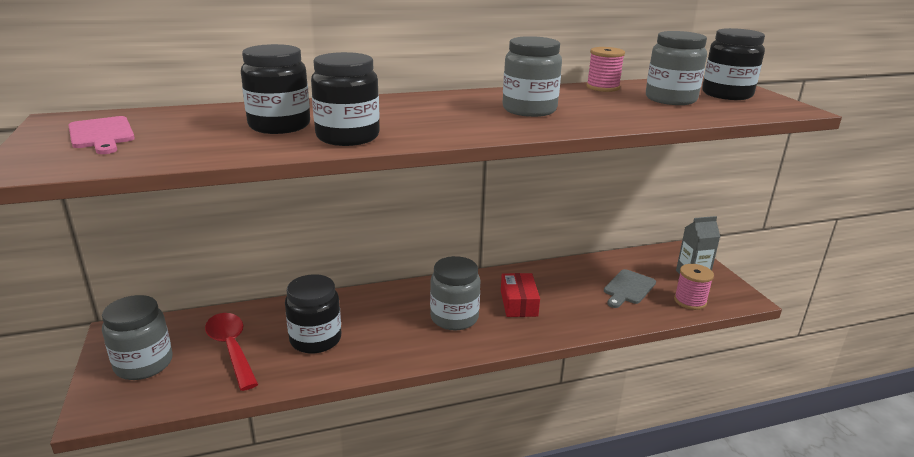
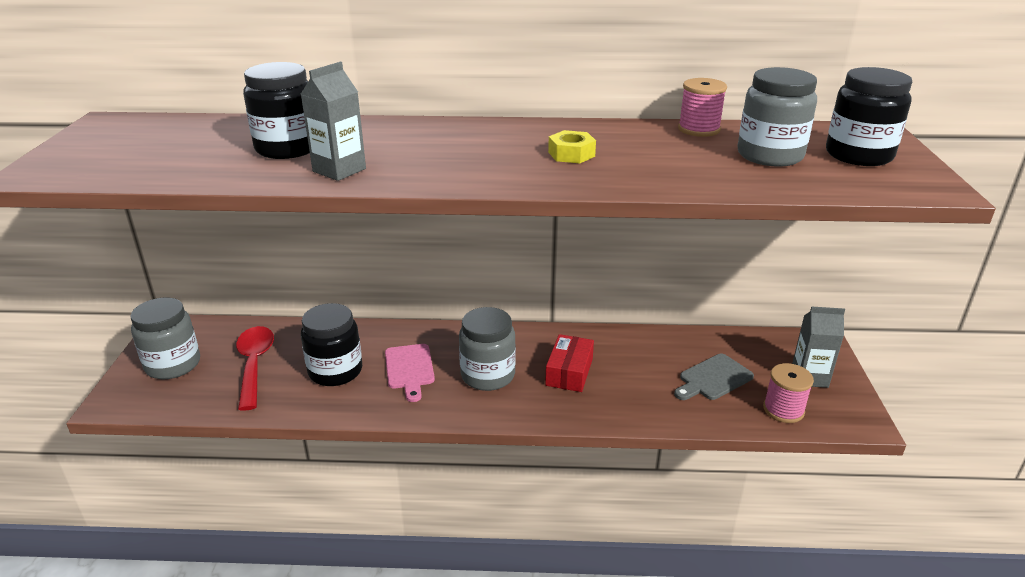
camera: 20 degrees right, 5 degrees up
(102, 134) = (124, 142): pink cutting board -> pink cutting board (409, 369)
(347, 137) = (339, 170): black jar -> grey carton
(529, 110) = (571, 154): grey jar -> yellow nut

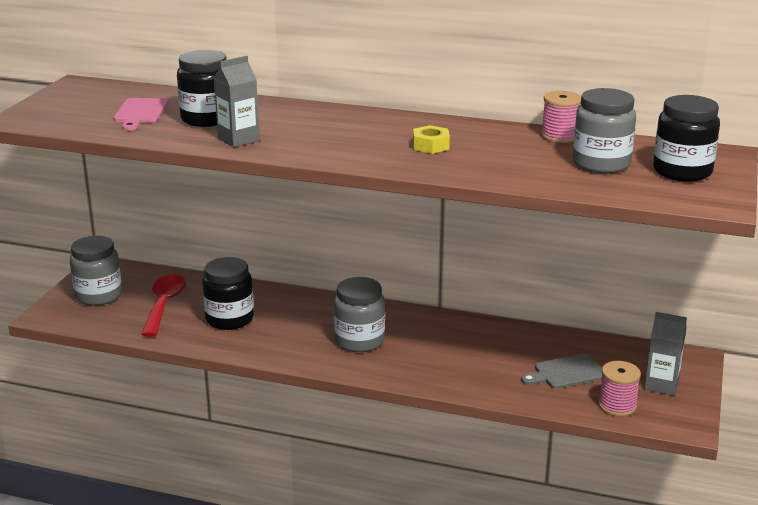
camera: 15 degrees right, 5 degrees down
(409, 369) = (293, 326): pink cutting board -> pink cutting board (140, 113)
(569, 372) = (434, 348): red box -> none

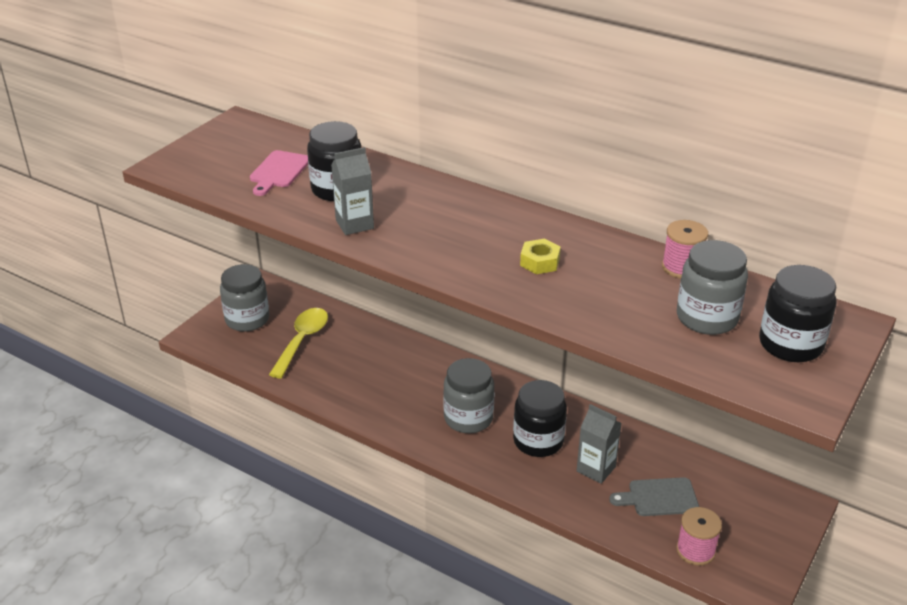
camera: 15 degrees right, 10 degrees up
(164, 304) = (302, 341): red spoon -> yellow spoon
(229, 319) = (356, 369): black jar -> black jar (538, 441)
(661, 385) = (752, 533): grey carton -> grey carton (596, 469)

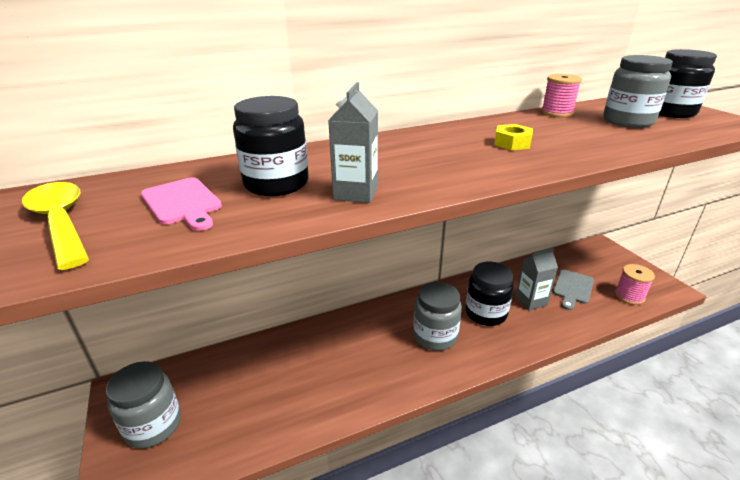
camera: 55 degrees left, 5 degrees down
(302, 341) = (237, 395): yellow spoon -> yellow spoon (61, 222)

